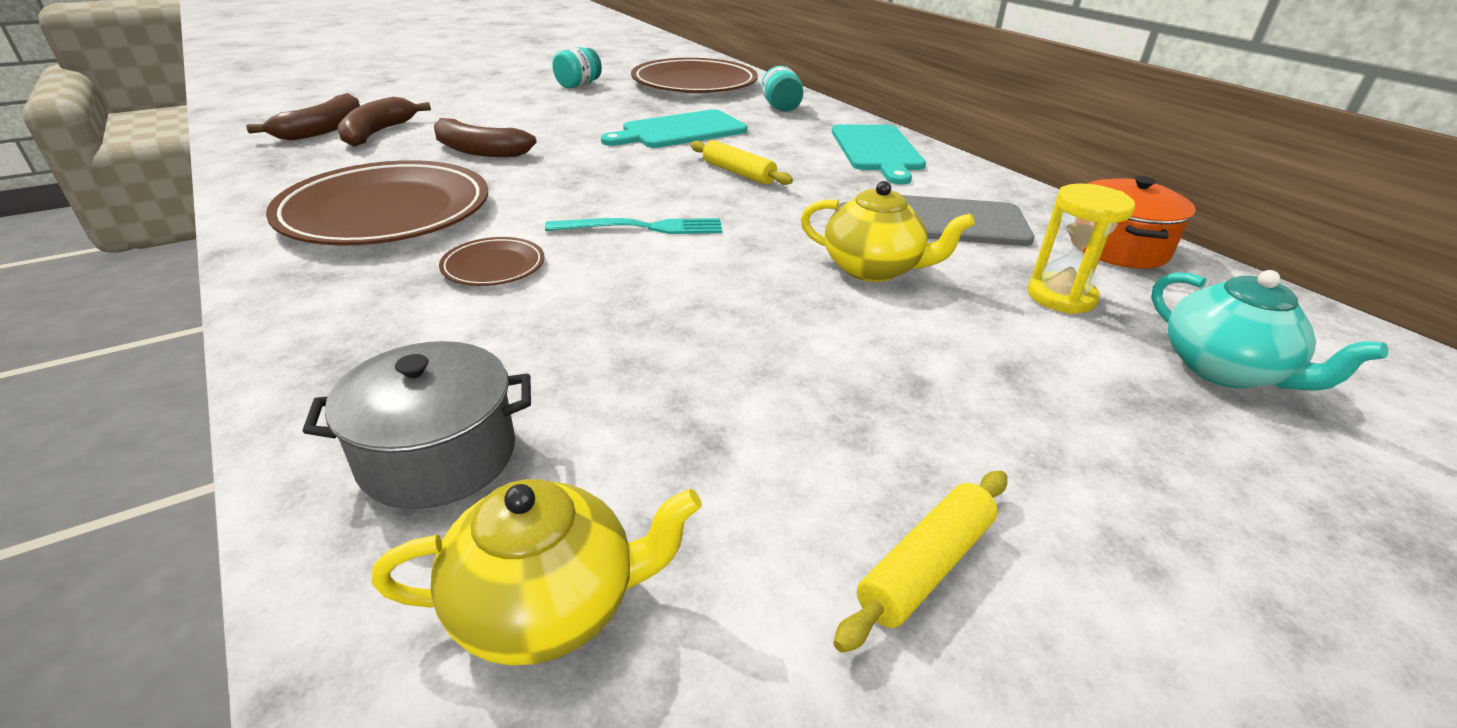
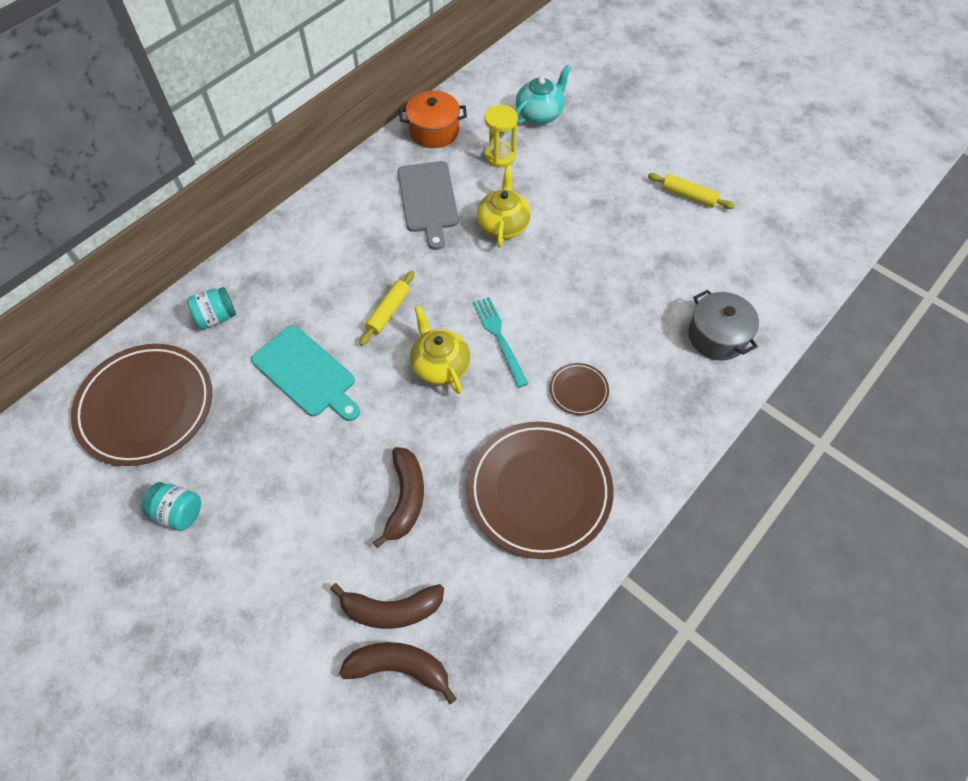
camera: 105 degrees left, 25 degrees up
(548, 605) = (752, 278): yellow teapot -> yellow teapot (440, 366)
(877, 150) = (312, 240): turquoise cutting board -> none

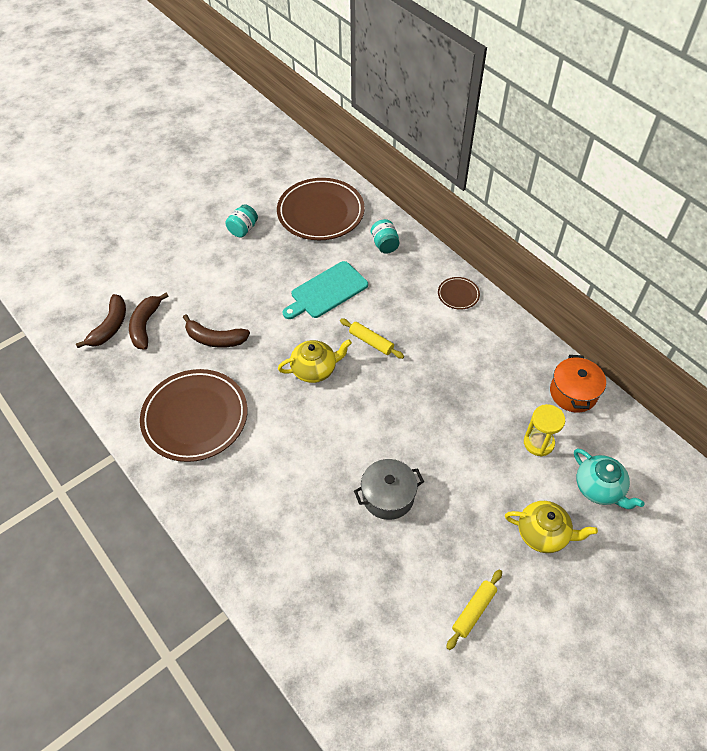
camera: 100 degrees right, 5 degrees down
(428, 200) = (486, 379): grey cutting board -> none
(499, 338) = (331, 412): turquoise fork -> none
(503, 225) = (451, 432): yellow teapot -> yellow teapot (543, 533)
(578, 390) = (270, 459): brown plate -> brown plate (458, 295)
(717, 336) = (297, 586): grey pot -> grey pot (388, 496)

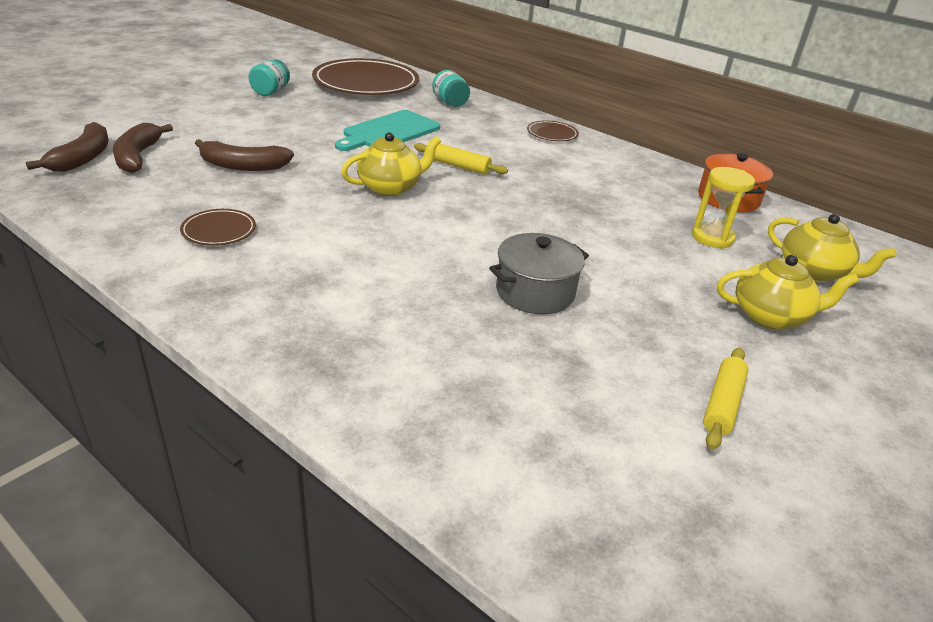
camera: 15 degrees left, 20 degrees down
(195, 417) = (219, 231): brown plate -> brown plate, size x0.44
(599, 488) = (813, 272): turquoise teapot -> yellow teapot

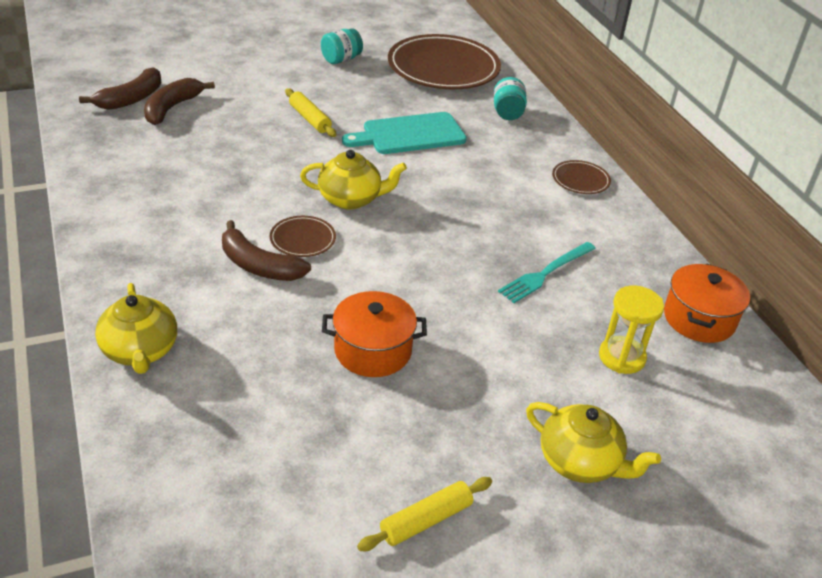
camera: 30 degrees right, 5 degrees up
(219, 231) = (172, 202): brown plate -> brown plate (303, 239)
(243, 166) = (245, 140): brown banana -> brown banana (259, 265)
(459, 166) = (439, 193): yellow rolling pin -> yellow rolling pin (310, 119)
(535, 292) = (373, 350): grey pot -> orange pot
(599, 199) = (545, 273): none -> turquoise fork
(813, 272) = (693, 436): yellow teapot -> yellow teapot (140, 351)

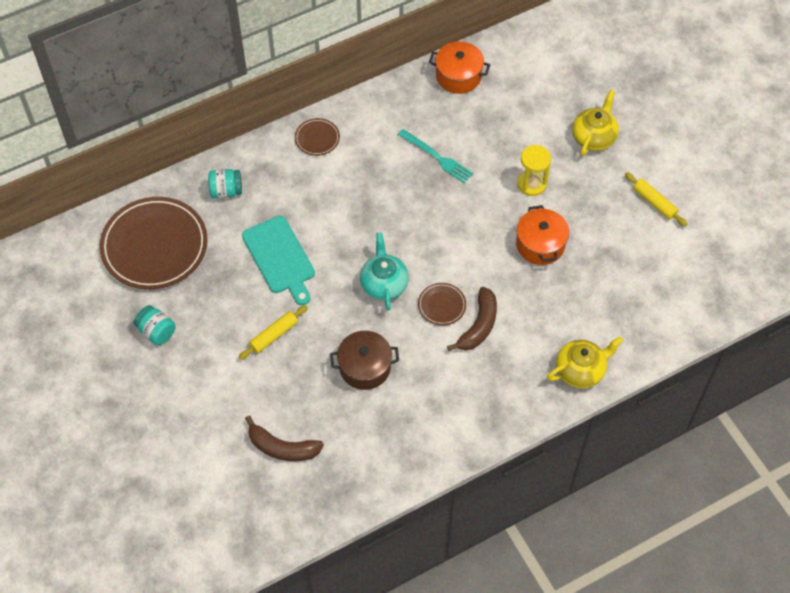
camera: 95 degrees left, 20 degrees up
(131, 99) = (274, 486): brown banana -> none
(241, 170) = (365, 367): none -> brown pot
(351, 199) = (384, 284): yellow teapot -> turquoise teapot
(622, 357) = (506, 117): yellow hourglass -> yellow hourglass (531, 184)

